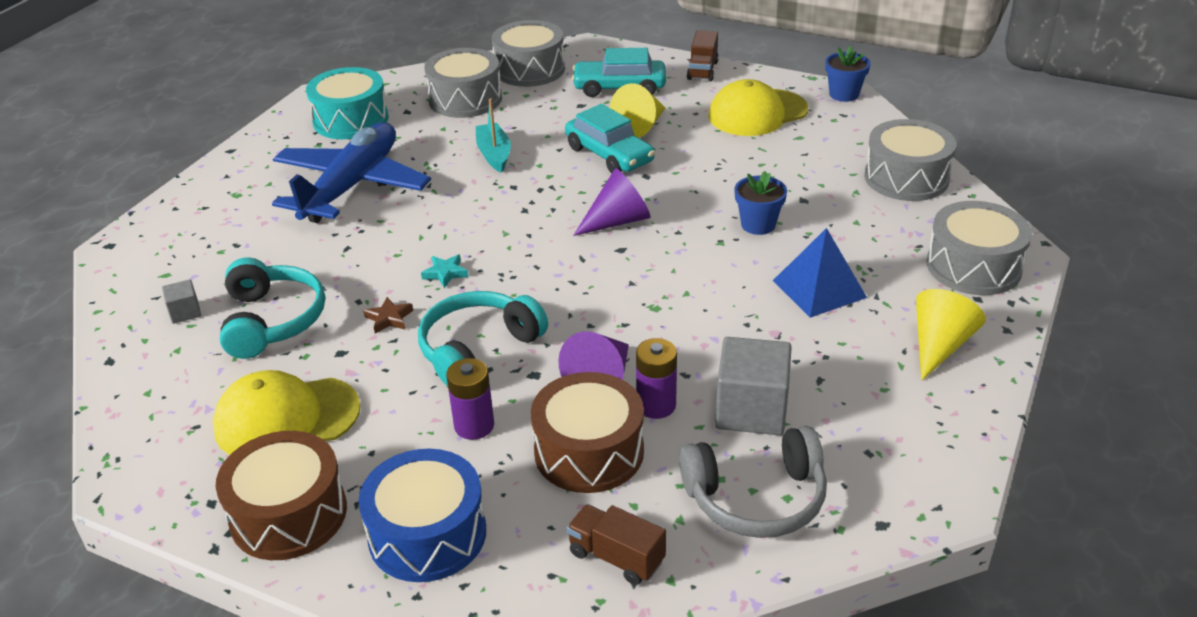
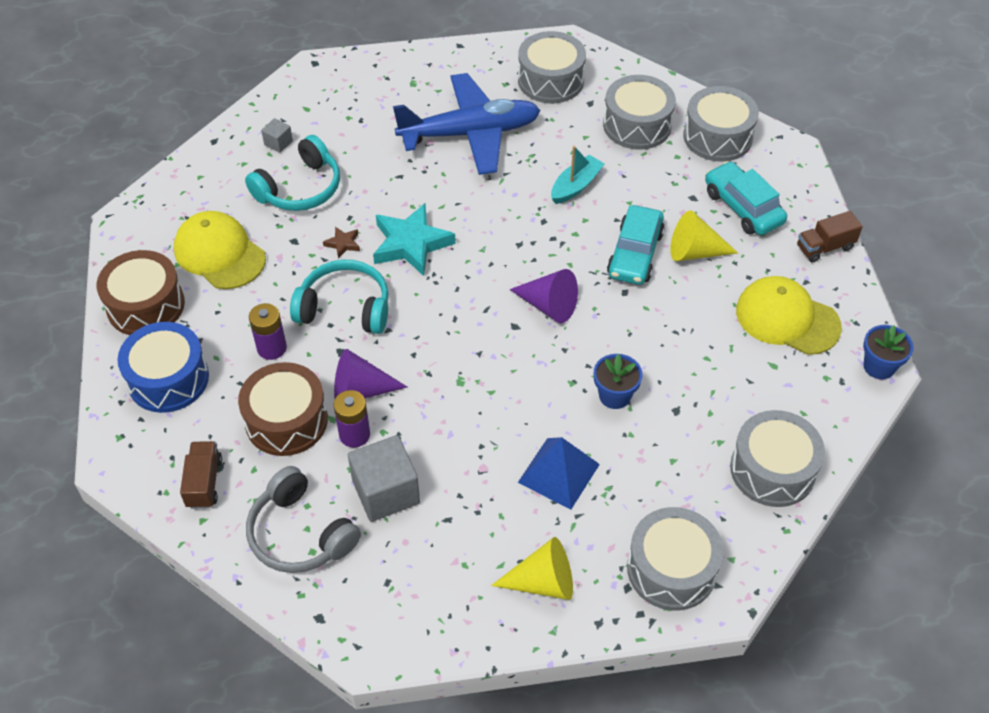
camera: 55 degrees right, 15 degrees up
(351, 120) = (550, 80): turquoise drum -> grey drum
(445, 273) = (411, 244): turquoise star -> turquoise star, size x2.24

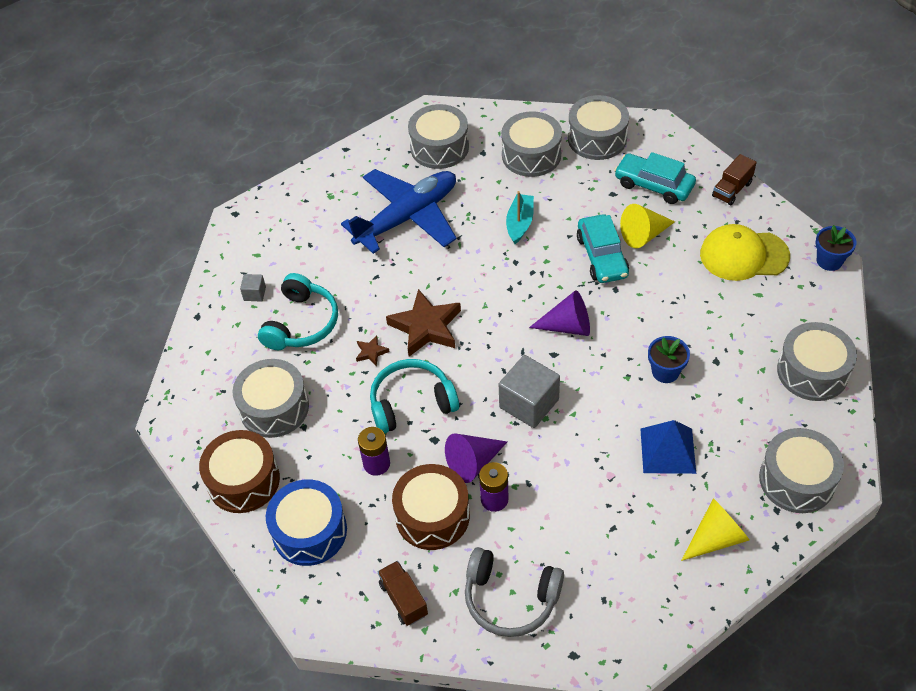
camera: 25 degrees left, 0 degrees up
(219, 253) = (274, 408): yellow cap -> grey drum
(386, 492) = (551, 531): grey cube -> grey cube (529, 403)
(411, 244) = (426, 327): turquoise star -> brown star

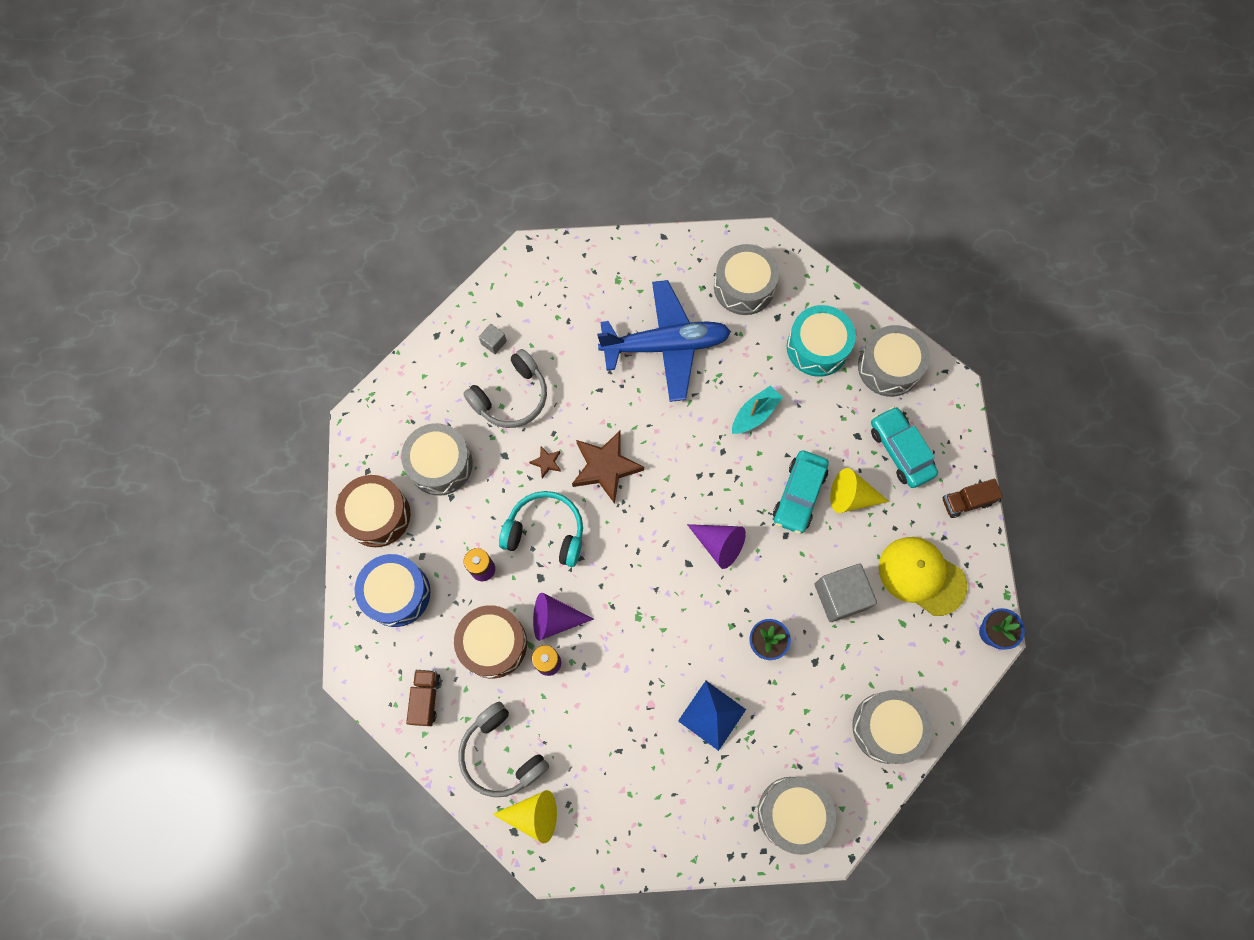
camera: 30 degrees right, 20 degrees up
(301, 323) = (511, 397): turquoise headphones -> grey headphones
(529, 403) = (635, 596): grey cube -> grey cube (840, 596)
(531, 155) = (817, 347): grey drum -> turquoise drum
(715, 538) = (690, 816): yellow cone -> yellow cone (533, 815)

